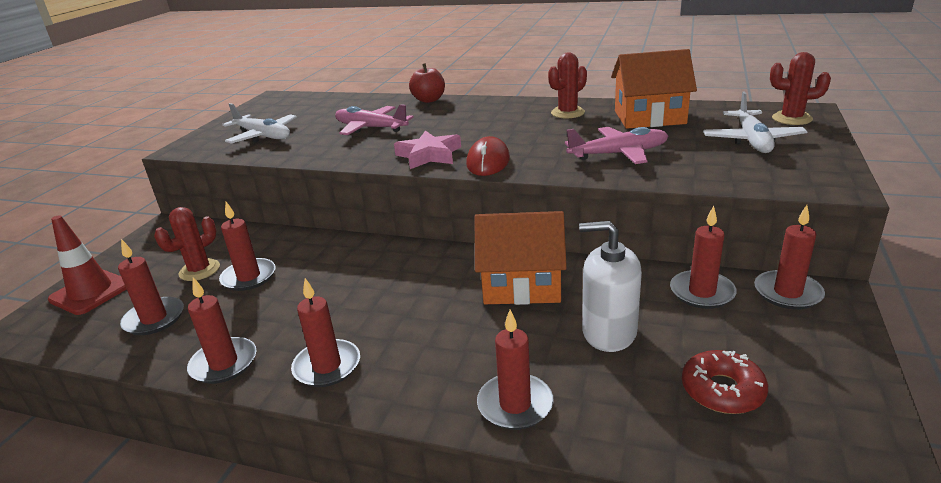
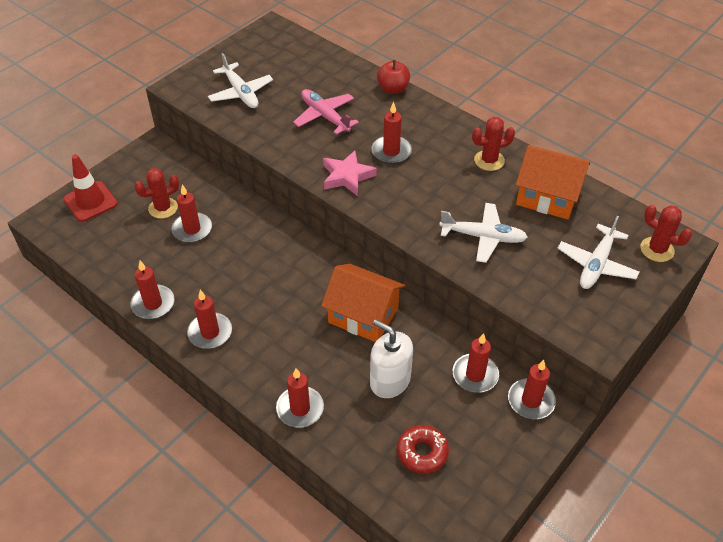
camera: 20 degrees right, 20 degrees up
(154, 319) = (123, 245): red candle -> red candle (391, 152)
(488, 162) = (383, 204): red mouse -> none
(618, 154) = (483, 237): pink plane -> white plane

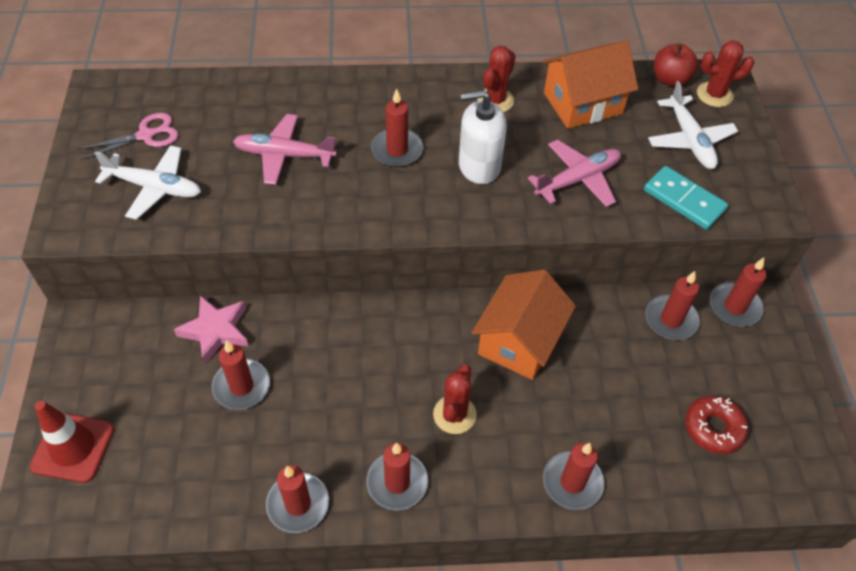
camera: 45 degrees left, 5 degrees up
(163, 208) = (177, 388): red cactus -> red cactus (454, 414)
(267, 64) = (146, 135): none -> pink scissors
(347, 176) = (385, 205): pink star -> pink star (215, 331)
(363, 315) = (519, 341): orange house -> orange house turned 45 degrees counterclockwise
(390, 381) = (614, 385): white soap dispenser -> white soap dispenser (479, 166)
(393, 89) = (320, 82): red apple -> red apple (670, 79)
(483, 237) = (577, 180): white plane -> pink plane
(541, 295) = (684, 200): none -> turquoise domino

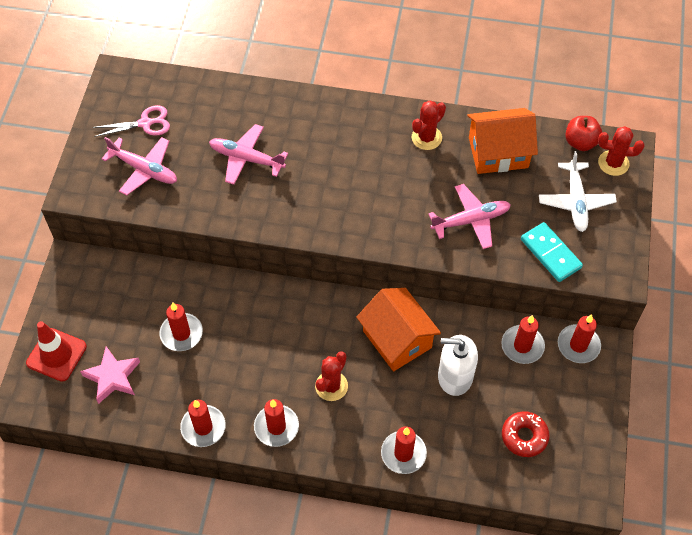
camera: 15 degrees right, 5 degrees up
(154, 187) = (144, 169): white plane -> pink plane
(215, 331) = (171, 287): pink star -> pink star (112, 377)
(397, 150) = (335, 169): red candle -> none
(479, 166) = (395, 195): white soap dispenser -> white soap dispenser (455, 376)
(519, 341) = (397, 339): orange house -> orange house turned 75 degrees counterclockwise

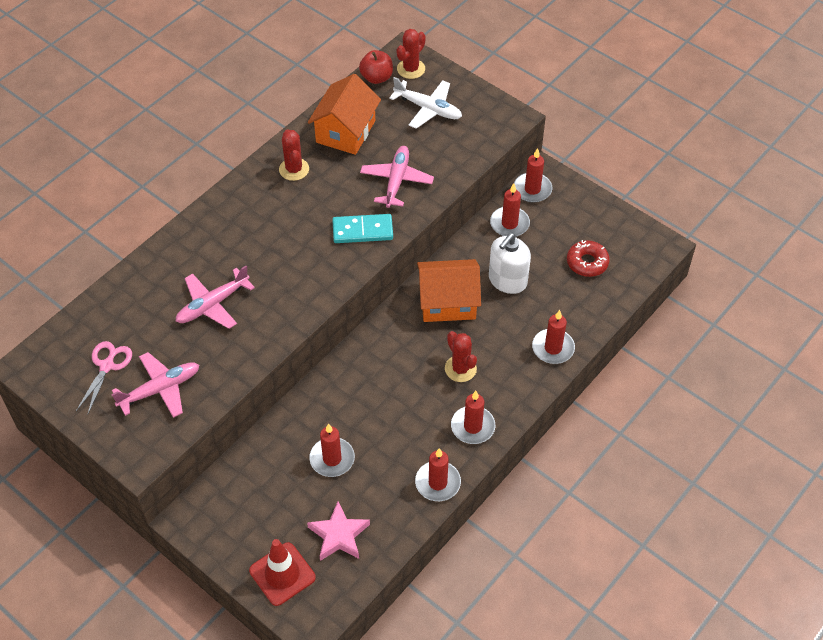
camera: 60 degrees left, 5 degrees down
(550, 253) = (463, 147): turquoise domino -> turquoise domino (362, 230)

